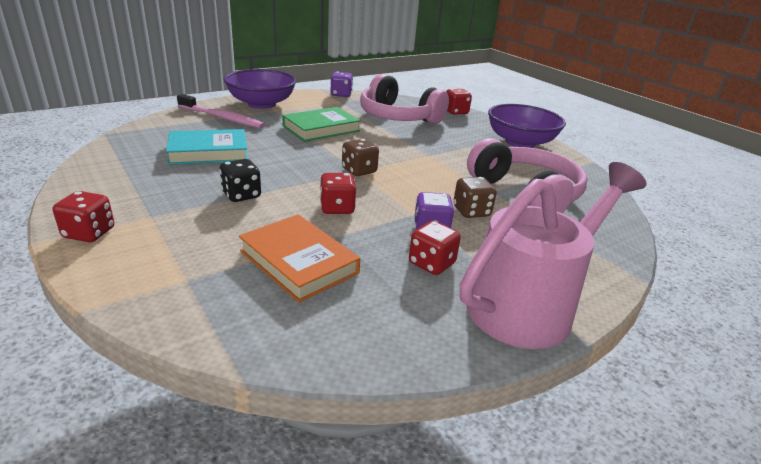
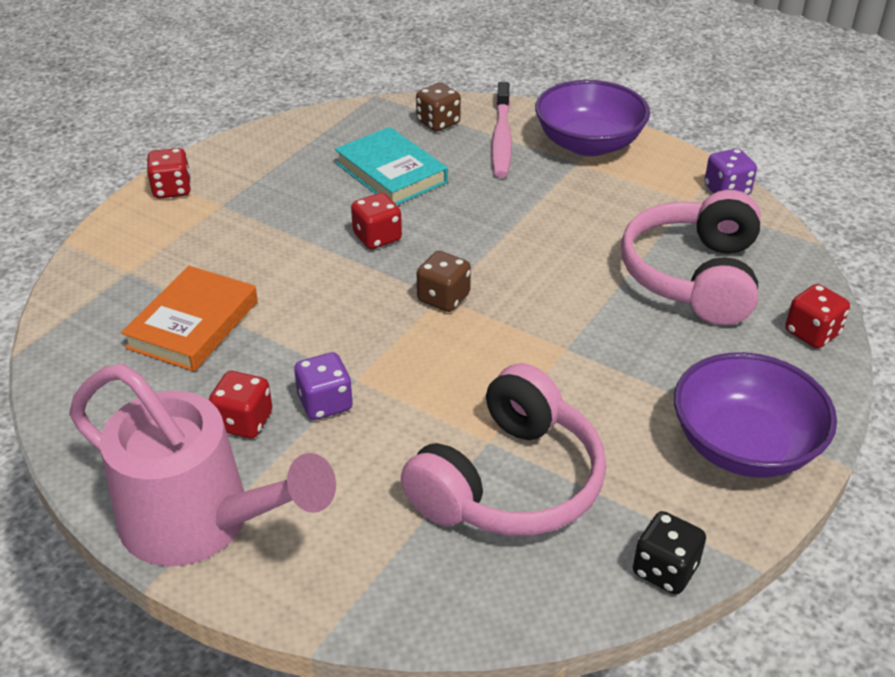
camera: 70 degrees right, 10 degrees up
(241, 195) = (304, 237): black dice -> black dice (665, 570)
(321, 128) = (555, 222): green book -> none
(337, 208) = (324, 313): red dice -> red dice (377, 237)
(471, 211) = (402, 431): brown dice -> brown dice (438, 123)

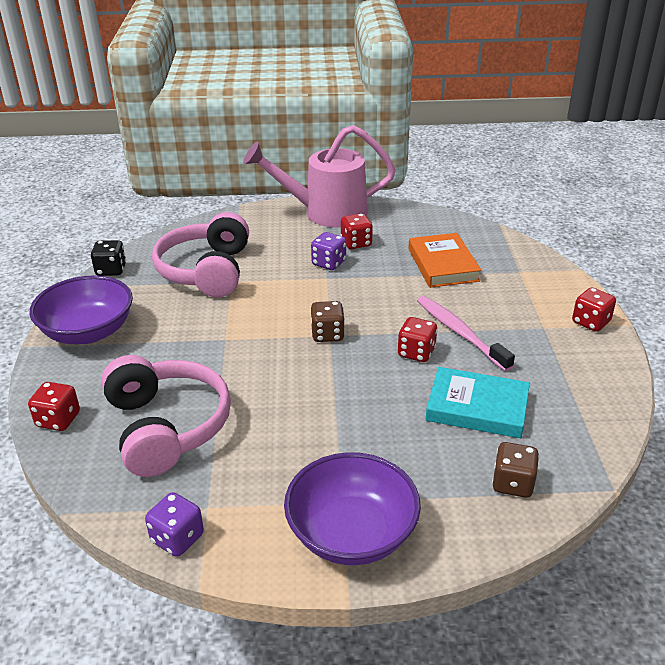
camera: 145 degrees right, 5 degrees down
(501, 138) = (436, 495): pink toothbrush -> pink toothbrush (459, 332)

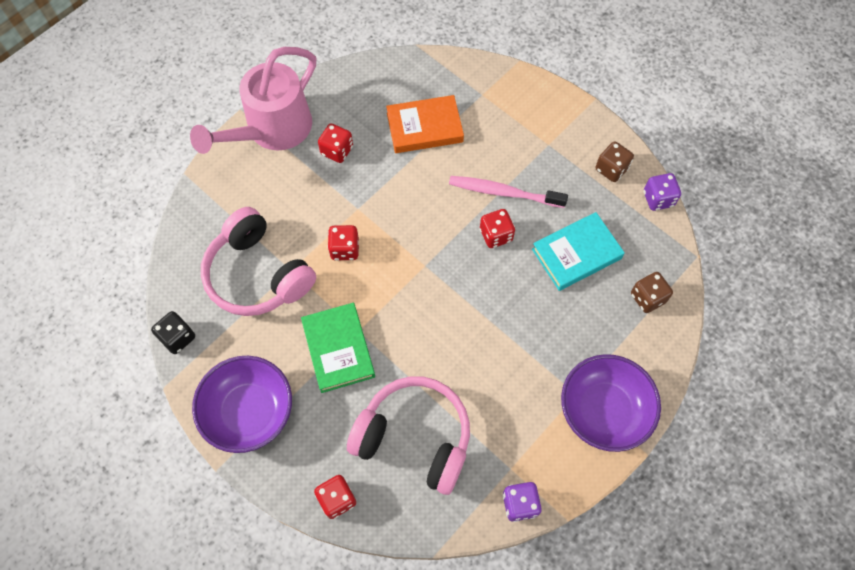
camera: 45 degrees left, 30 degrees up
(196, 339) = (338, 349): none -> green book
(327, 334) = (422, 266): brown dice -> brown dice (611, 169)
(328, 263) = (341, 190): purple dice -> purple dice (658, 199)
(442, 265) = (424, 128): orange book -> orange book turned 45 degrees counterclockwise
(590, 322) = (571, 116): red dice -> red dice (344, 249)

